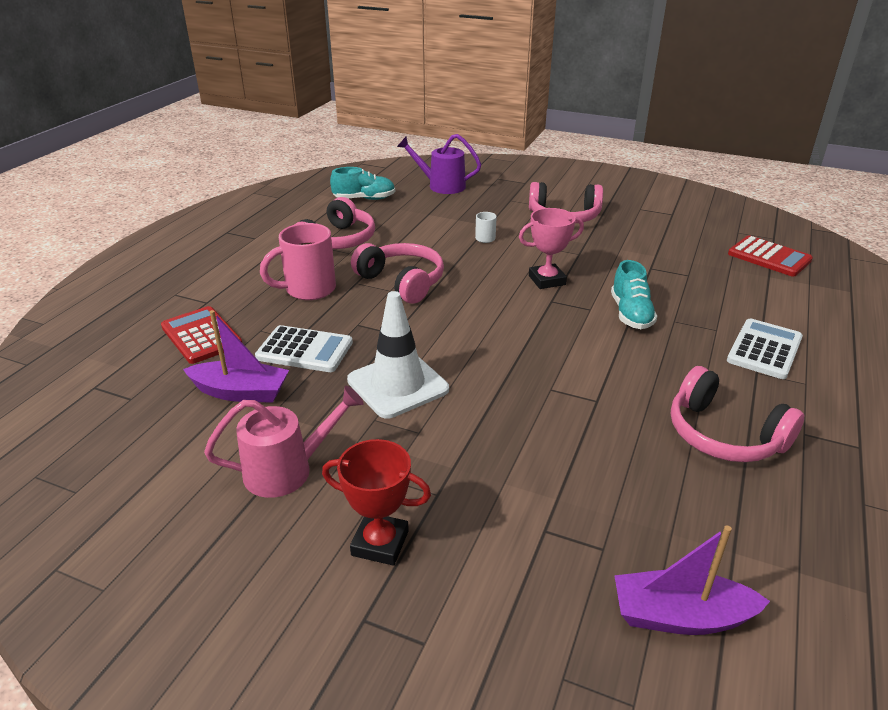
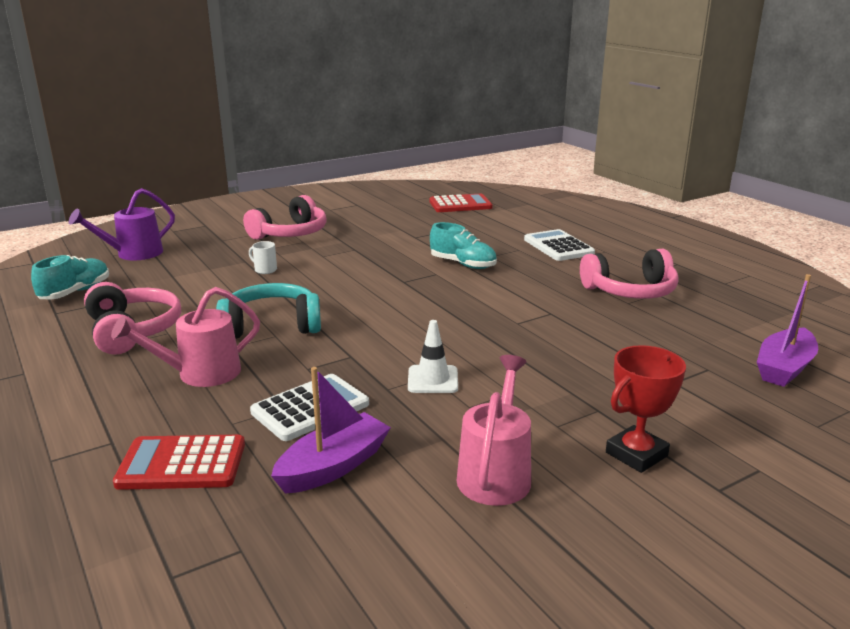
camera: 55 degrees left, 10 degrees down
(308, 290) = (200, 374): pink mug -> pink watering can
(398, 385) = (433, 380): white traffic cone -> white traffic cone, size x0.58
(401, 282) = (271, 326): pink headphones -> turquoise headphones
(547, 280) = (372, 272): pink trophy -> none

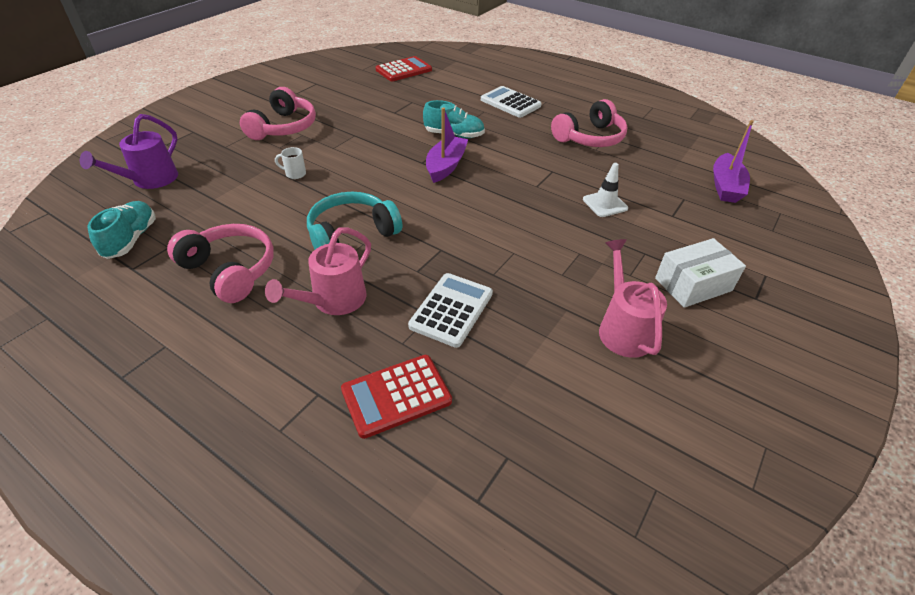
camera: 25 degrees left, 20 degrees up
(333, 466) = (512, 359): purple boat -> purple boat (446, 166)
(433, 380) = (519, 256): white traffic cone -> white traffic cone (605, 204)
(636, 454) = (693, 284): red trophy -> white box

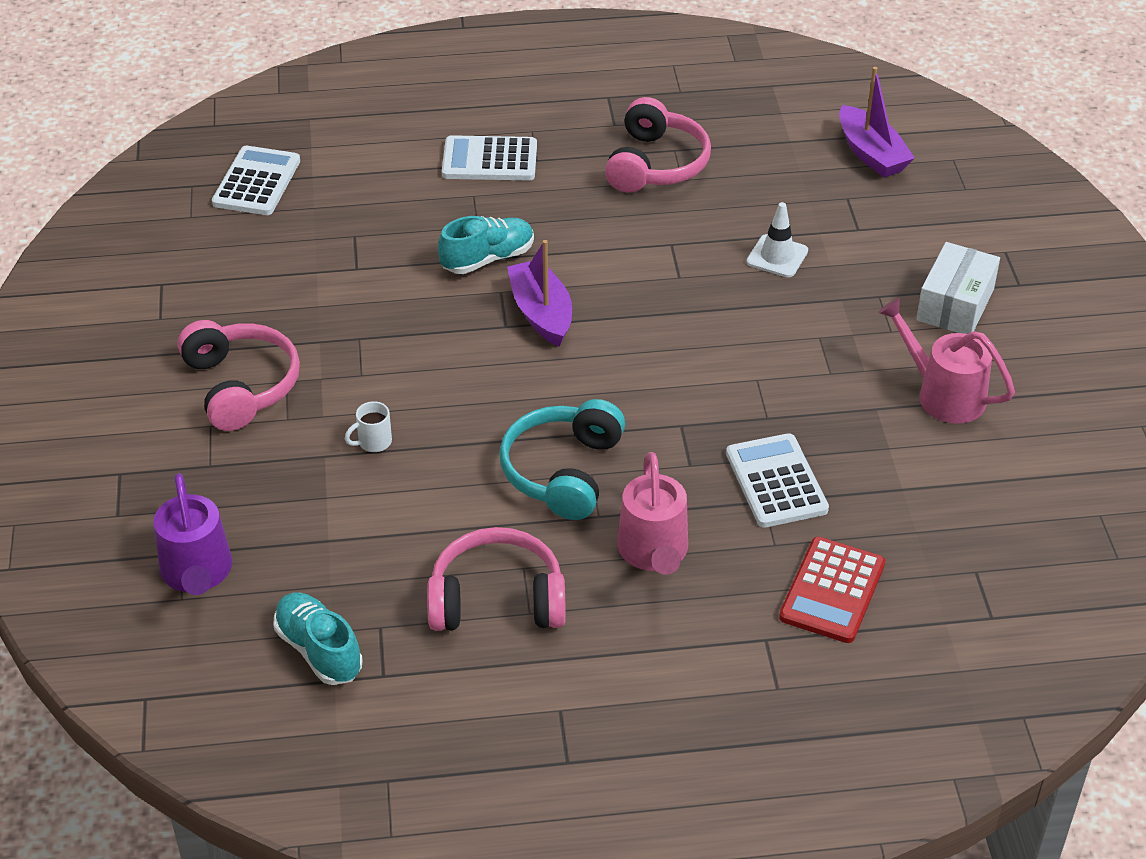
camera: 40 degrees left, 0 degrees up
(404, 70) = (257, 182): red calculator -> white calculator

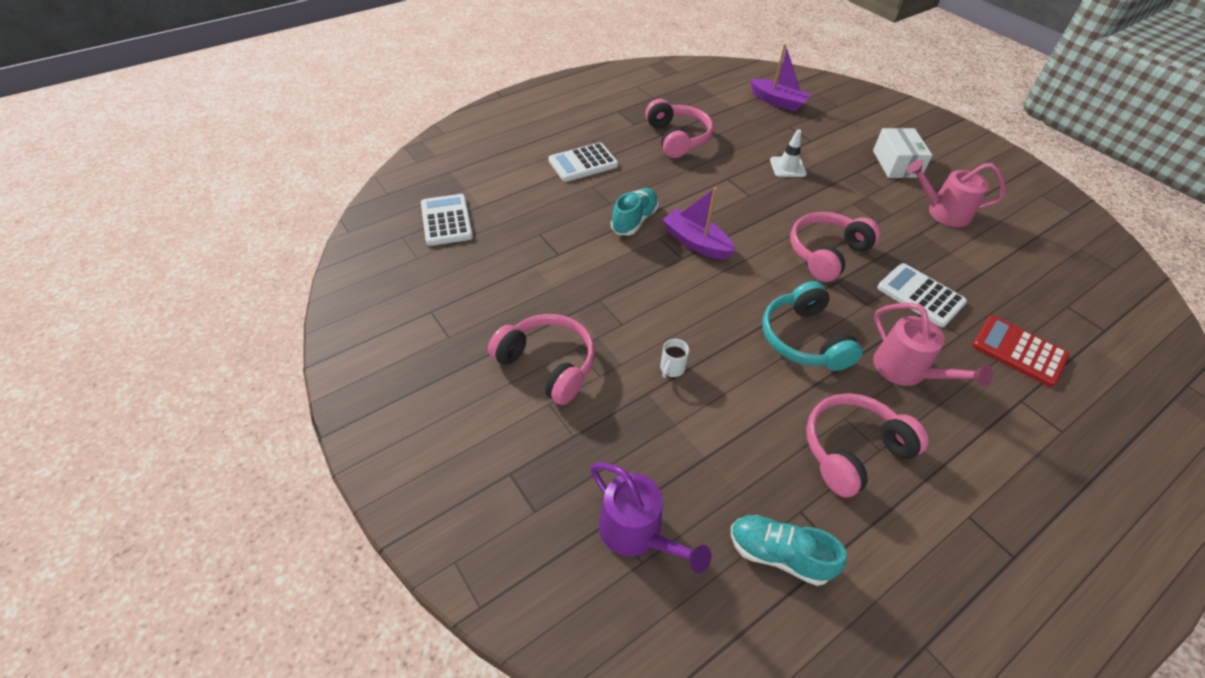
camera: 30 degrees left, 5 degrees up
(704, 387) = (826, 253): none -> pink headphones
(832, 591) = (1018, 351): red calculator -> red calculator turned 135 degrees clockwise

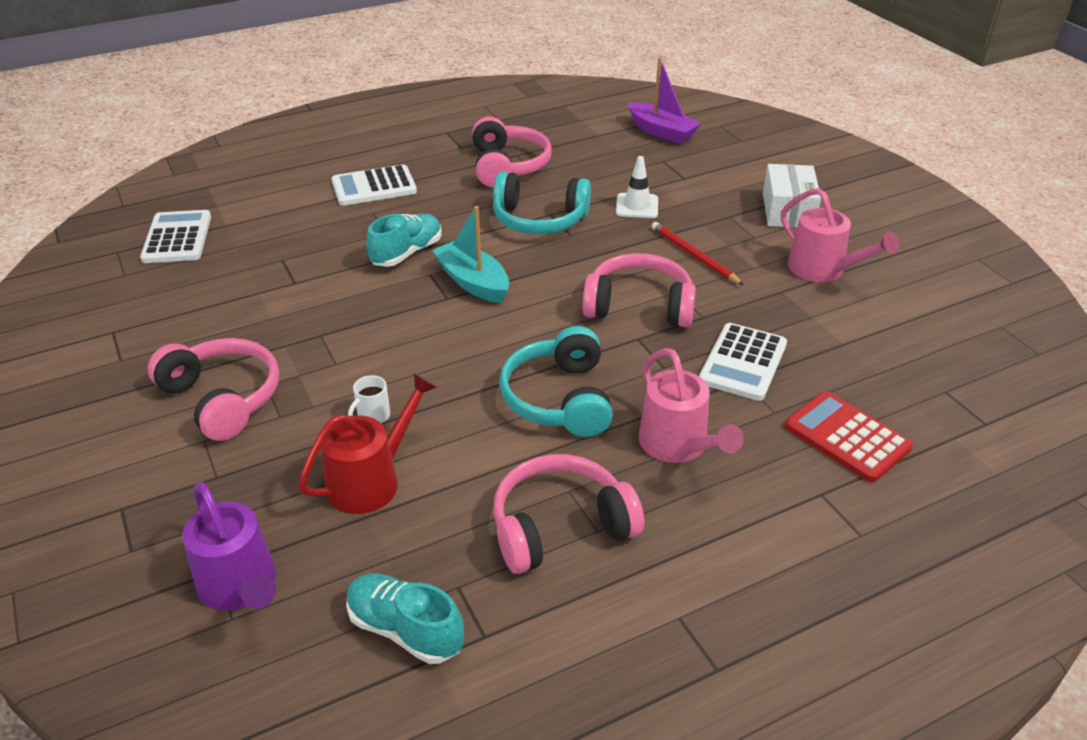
camera: 10 degrees right, 10 degrees down
(695, 425) = (372, 480): none -> red watering can
(696, 242) = (473, 282): purple boat -> turquoise boat
(721, 184) = (539, 219): none -> turquoise headphones
(826, 253) = (639, 306): pink headphones -> pink headphones turned 45 degrees clockwise
(847, 207) = (694, 256): none -> red pencil
(920, 295) = (742, 362): white calculator -> white calculator turned 120 degrees counterclockwise
(942, 212) = (823, 270): pink watering can -> pink watering can turned 150 degrees counterclockwise

